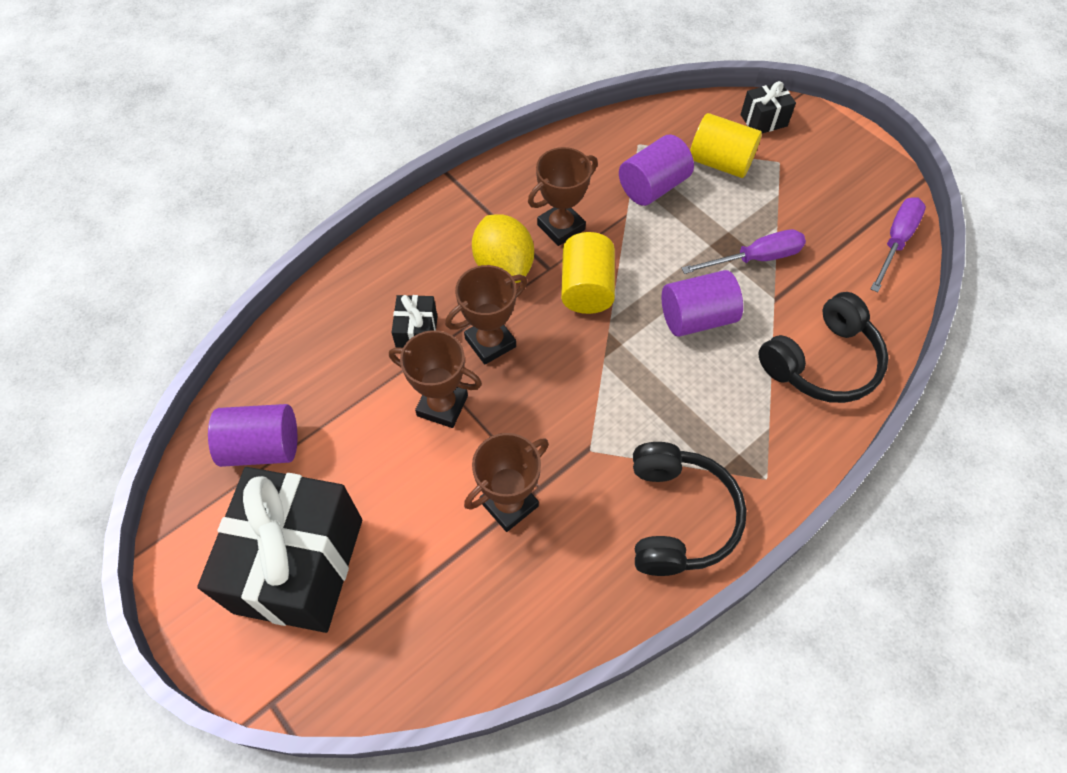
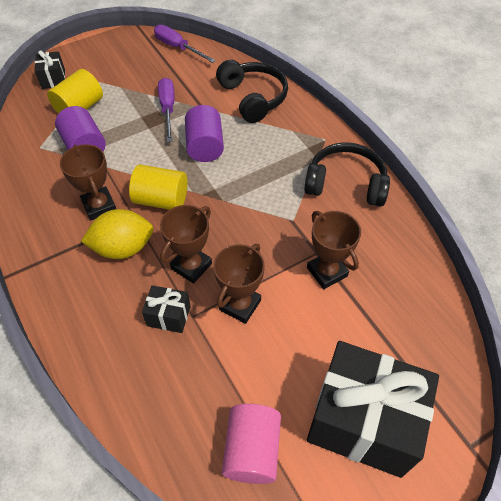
camera: 80 degrees left, 5 degrees down
(262, 447) = (252, 450): purple cylinder -> pink cylinder
(490, 342) = (191, 266): brown trophy -> brown trophy turned 60 degrees clockwise

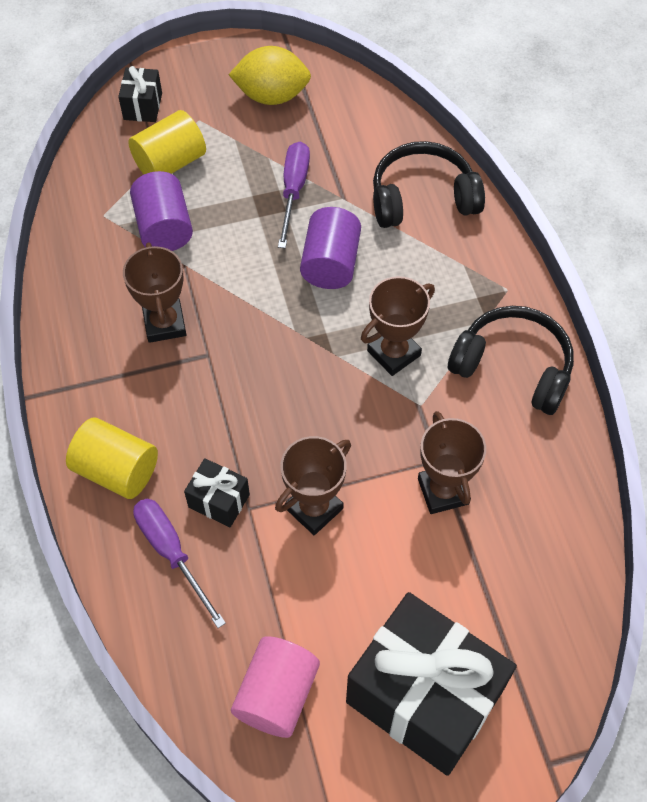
camera: 15 degrees right, 5 degrees up
(123, 248) = (182, 392): yellow lemon -> yellow lemon (272, 96)
(161, 200) = (249, 333): yellow cylinder -> yellow cylinder (116, 470)
(178, 48) = (335, 87): purple screwdriver -> purple screwdriver (172, 553)
(191, 266) = (265, 439): brown trophy -> brown trophy (394, 353)
(253, 98) = (422, 198): black headphones -> black headphones turned 90 degrees counterclockwise

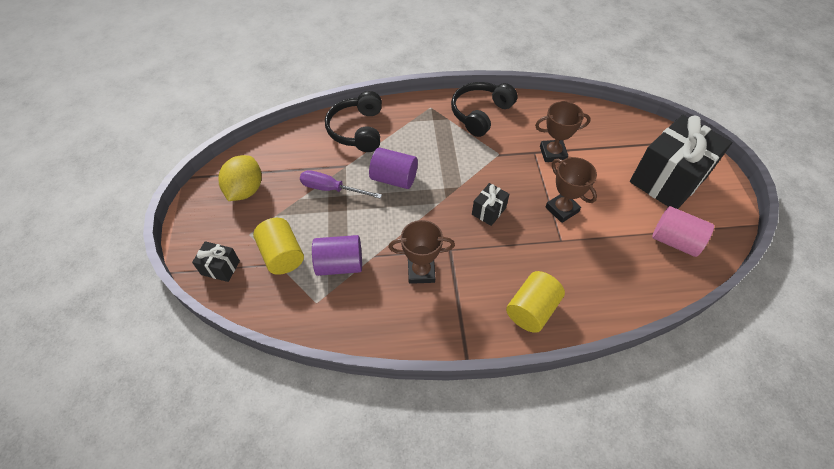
camera: 80 degrees left, 5 degrees down
(172, 553) = (591, 283): purple screwdriver -> none
(219, 501) = (555, 255): black gift -> black gift (488, 211)
(394, 353) = (463, 159): brown trophy -> none

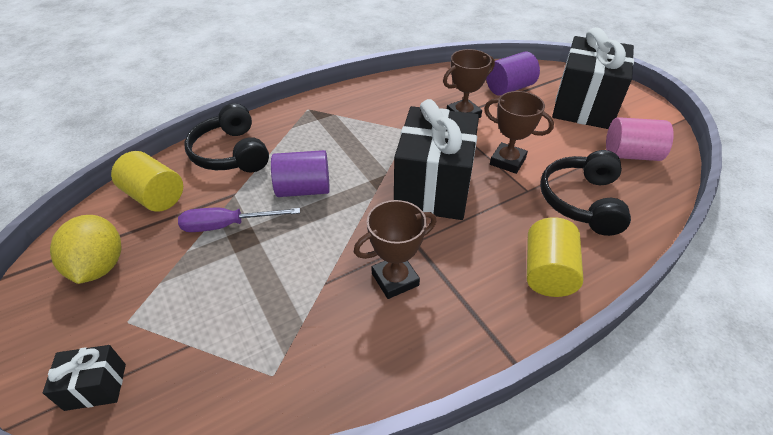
camera: 25 degrees left, 10 degrees down
(282, 255) = (192, 331): yellow cylinder -> yellow cylinder (155, 196)
(340, 264) = (283, 311): purple cylinder -> purple cylinder (509, 88)
(480, 114) = (366, 100): black headphones -> black headphones (581, 201)
(488, 211) = (433, 187): black gift -> black gift, size x2.30

